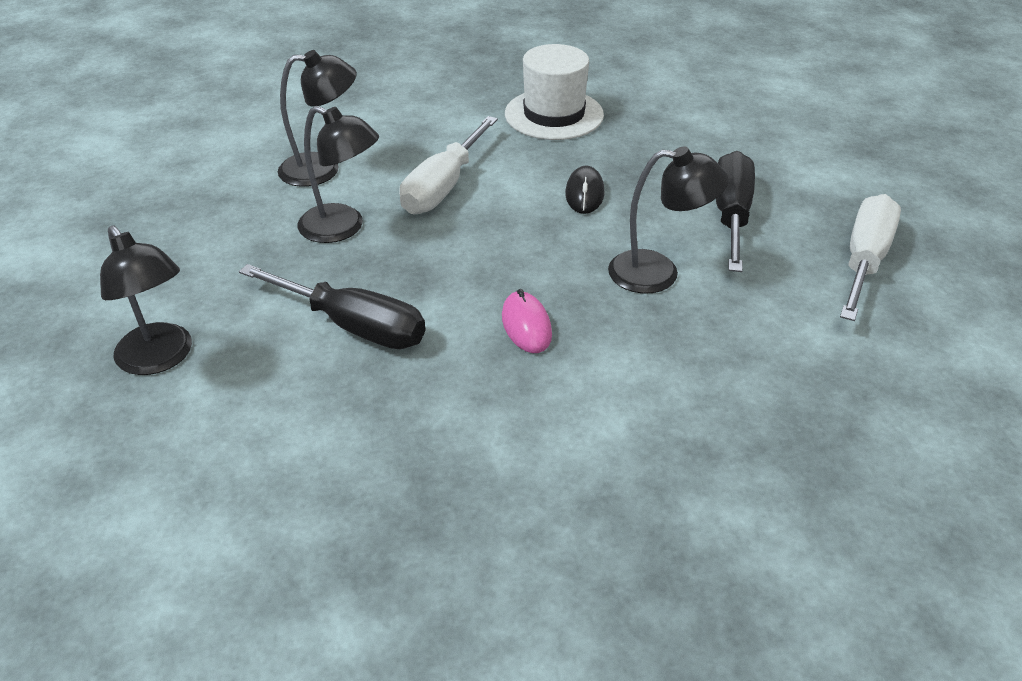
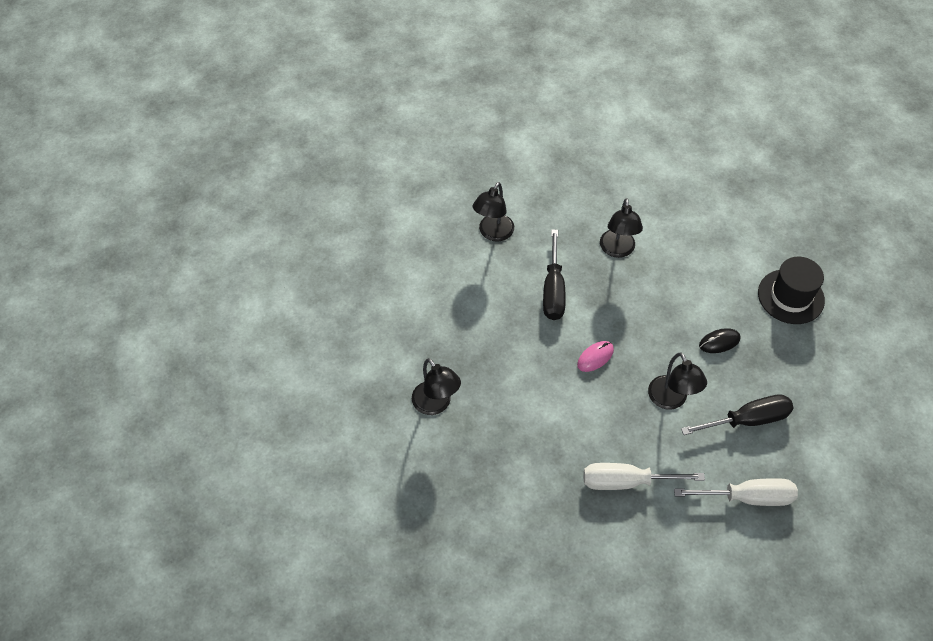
camera: 65 degrees right, 15 degrees up
(322, 169) = (659, 216): black lamp -> black lamp (436, 404)
(443, 186) = (680, 275): white screwdriver -> white screwdriver (626, 482)
(554, 114) = (790, 296): white hat -> black hat

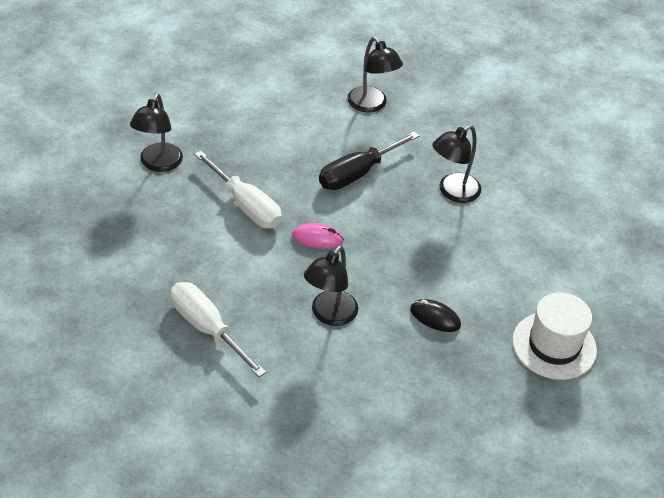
camera: 45 degrees right, 10 degrees down
(493, 233) = (371, 105): black lamp -> black lamp turned 105 degrees counterclockwise
(747, 420) = (368, 384): black screwdriver -> none
(747, 497) = (280, 428): white screwdriver -> white screwdriver (246, 205)
(790, 296) = (554, 345): black hat -> white hat

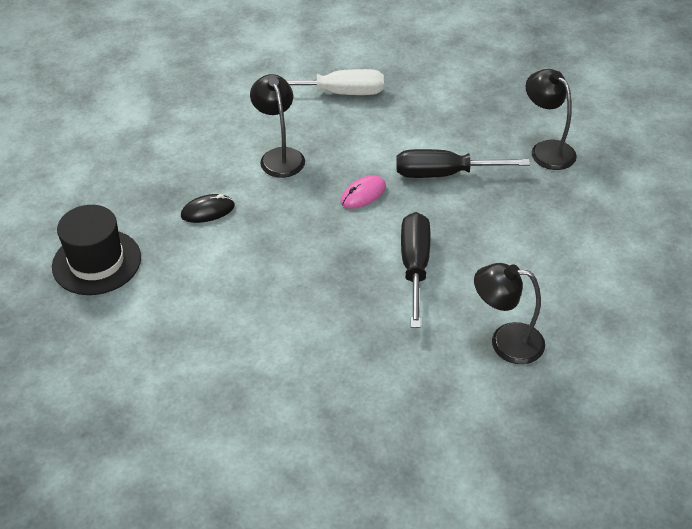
camera: 135 degrees right, 0 degrees up
(246, 205) = (444, 174): white screwdriver -> black screwdriver
(453, 192) = (322, 319): black lamp -> none
(554, 345) = (96, 262): white hat -> black hat

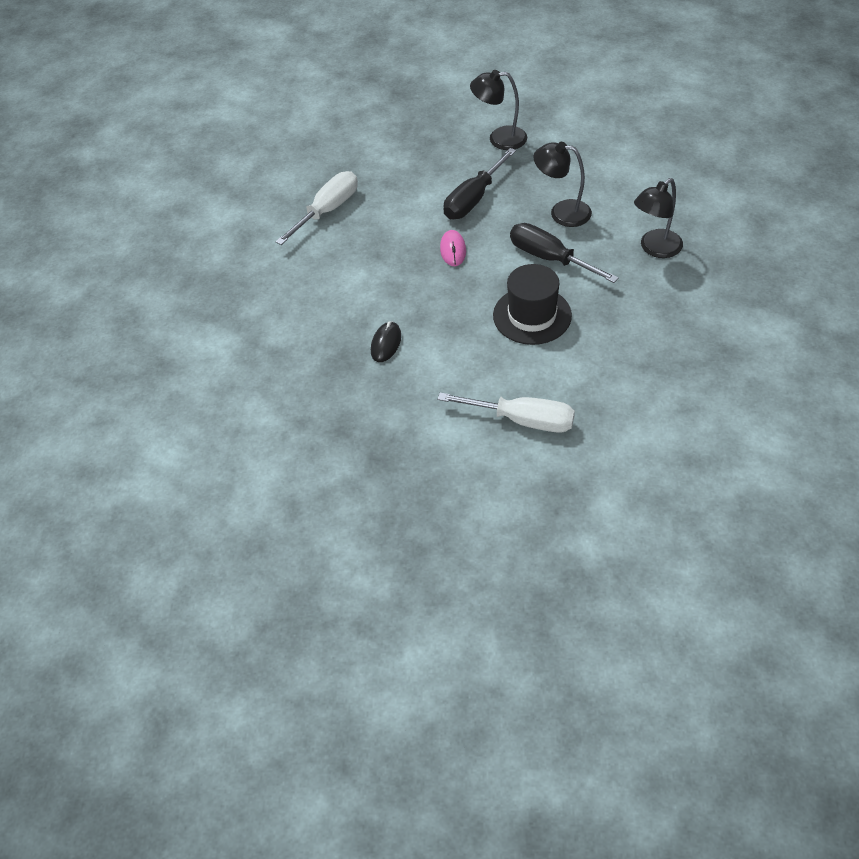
camera: 50 degrees left, 5 degrees up
(96, 262) = (379, 435): black hat -> black hat (532, 315)
(182, 351) = (522, 420): none -> white screwdriver
(279, 156) = (365, 276): black lamp -> black lamp (562, 212)

